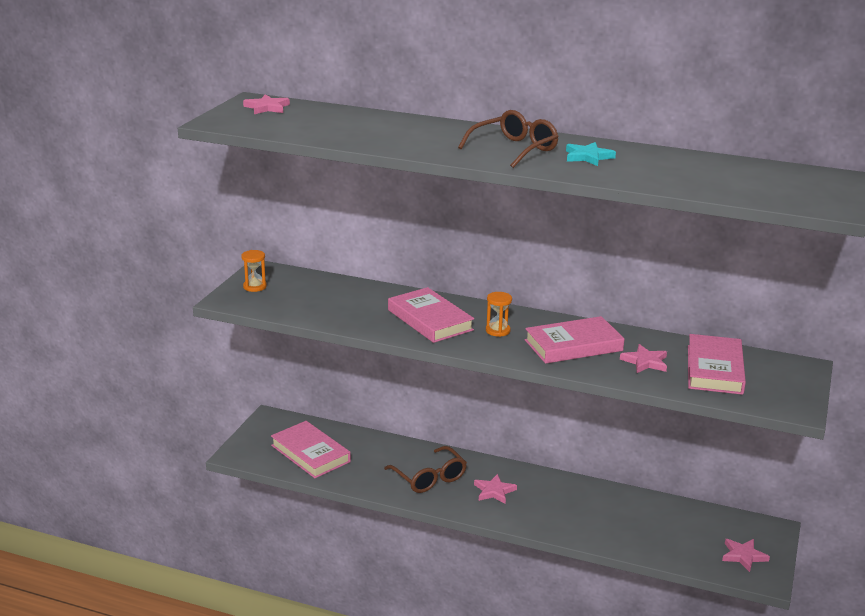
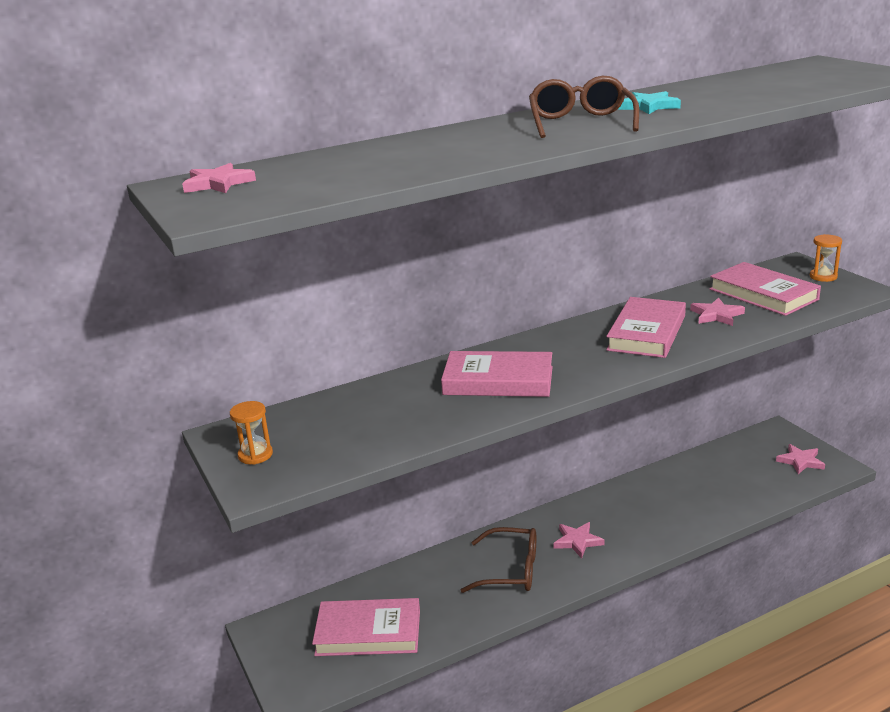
camera: 45 degrees left, 0 degrees up
(497, 331) = (570, 356): orange hourglass -> orange hourglass (823, 276)

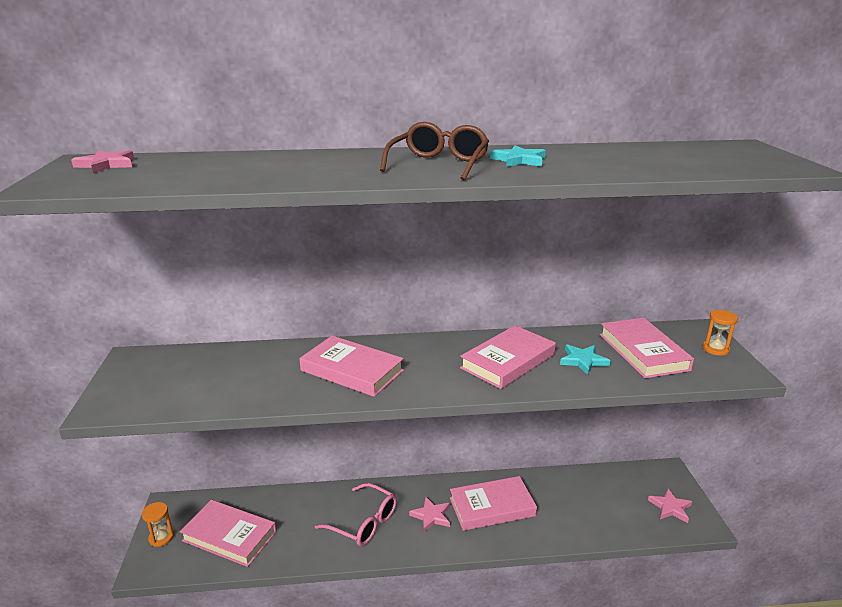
camera: 20 degrees right, 0 degrees up
(255, 455) = (131, 381): orange hourglass -> orange hourglass (161, 537)
(510, 570) = (363, 522): brown glasses -> pink glasses
(632, 514) = (492, 507): none -> pink book
(716, 315) = (583, 361): pink star -> turquoise star

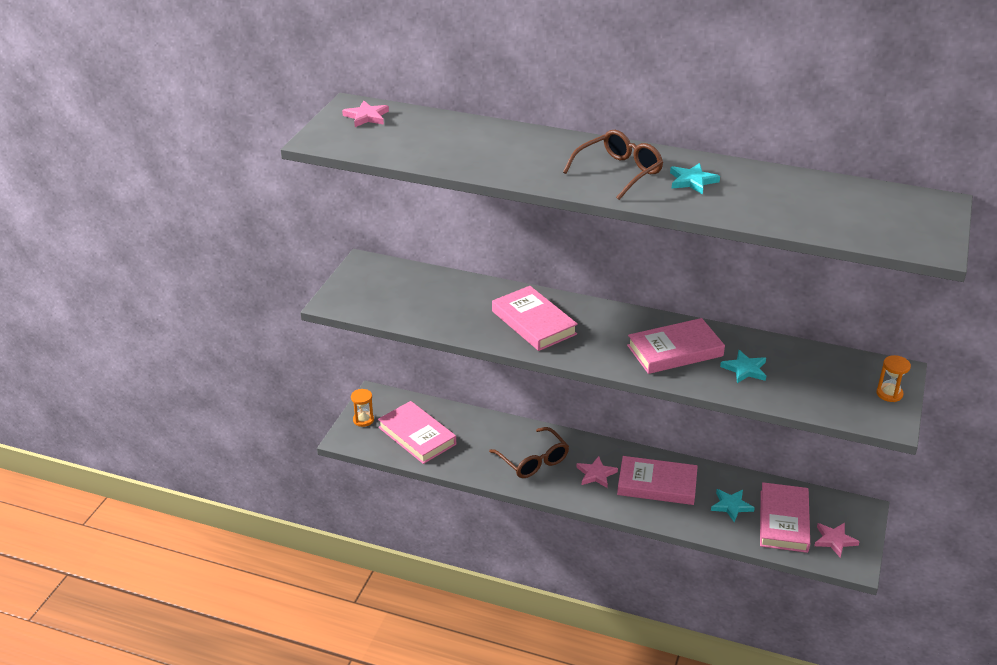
camera: 25 degrees right, 10 degrees up
(363, 522) = (533, 460): pink glasses -> brown glasses
(567, 505) = (731, 506): none -> turquoise star
(643, 352) = (812, 377): pink book -> pink book (783, 521)

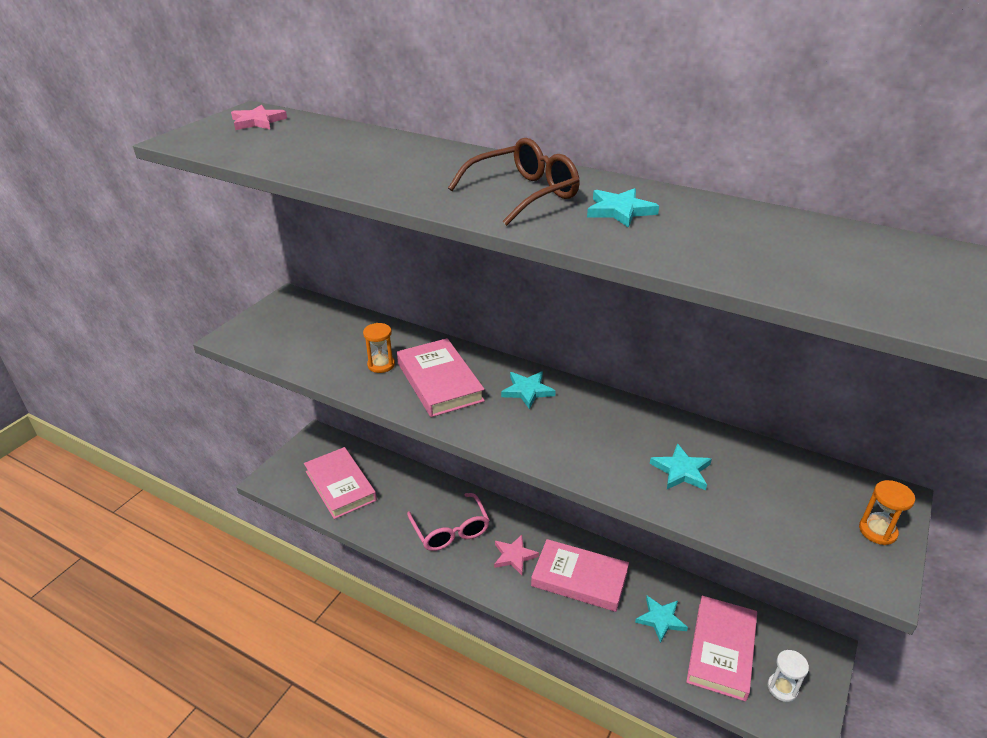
camera: 10 degrees right, 0 degrees up
(363, 420) = (294, 461): orange hourglass -> orange hourglass (381, 365)
(533, 460) = (450, 530): brown glasses -> pink glasses
(609, 323) = (527, 391): none -> turquoise star
(675, 351) = (597, 435): pink book -> none
(834, 540) = (782, 688): pink star -> white hourglass

